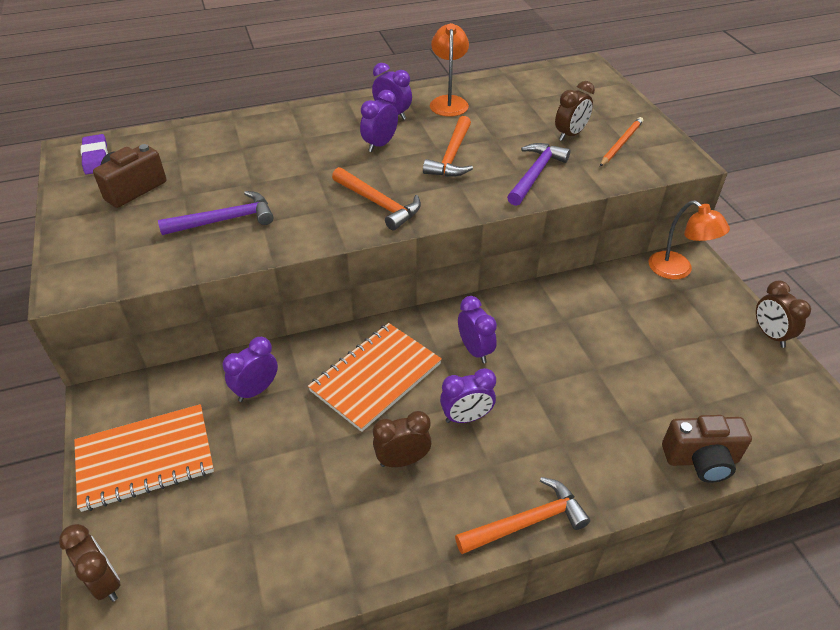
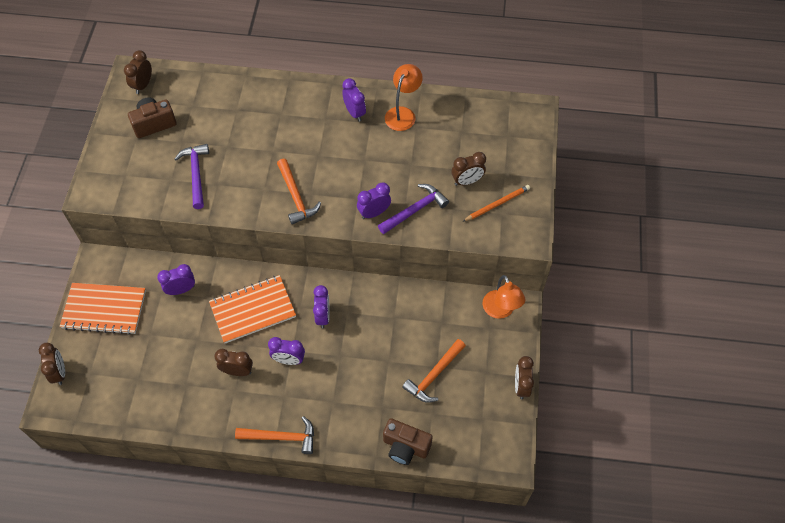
camera: 25 degrees right, 15 degrees up
(96, 158) = (143, 85): purple eraser -> brown clock
(225, 220) = (196, 174): purple hammer -> purple hammer turned 105 degrees counterclockwise
(380, 145) = (328, 141): purple clock -> purple clock (374, 213)
(451, 156) = (369, 171): orange hammer -> orange hammer (434, 375)

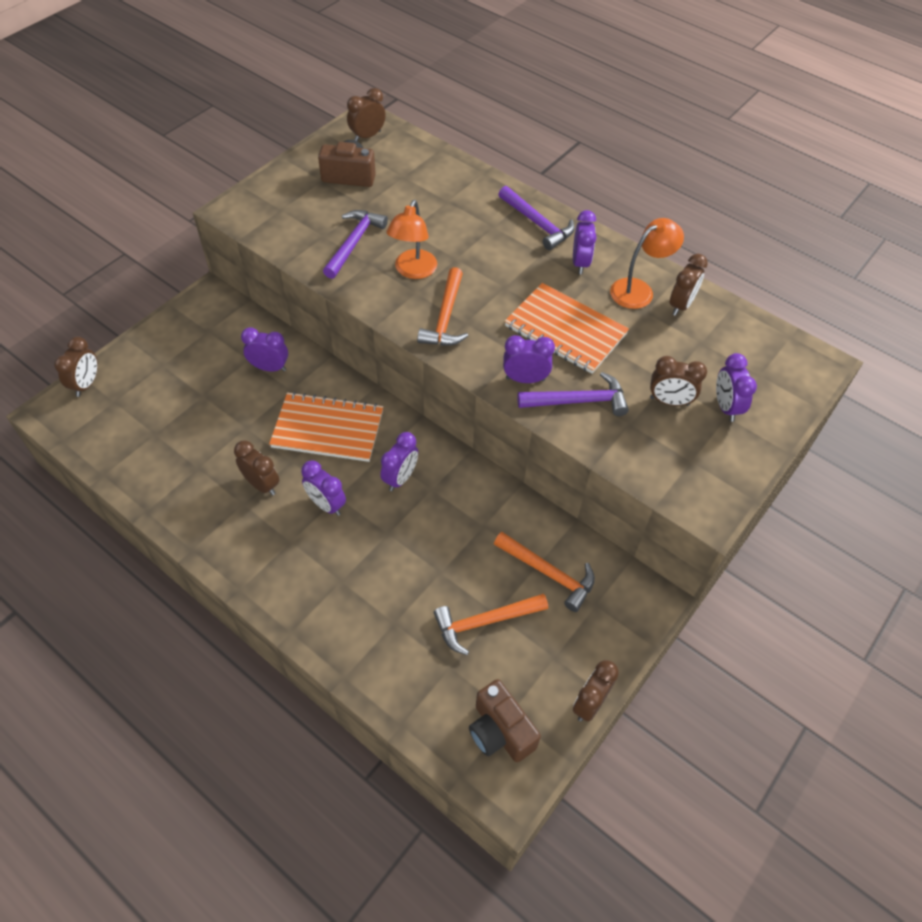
camera: 30 degrees right, 5 degrees down
(104, 309) = (179, 346): orange notebook -> orange notebook (565, 330)
(281, 437) = (253, 587): orange hammer -> orange hammer (548, 573)
(308, 97) = (537, 224): none -> purple hammer
(405, 447) = (387, 688): brown camera -> brown camera (500, 731)
(434, 111) = (681, 305): none -> brown clock
(497, 204) = (692, 447): orange pencil -> none
(500, 167) = (726, 407): none -> purple clock
(500, 311) = (624, 592): orange lamp -> orange lamp (413, 271)

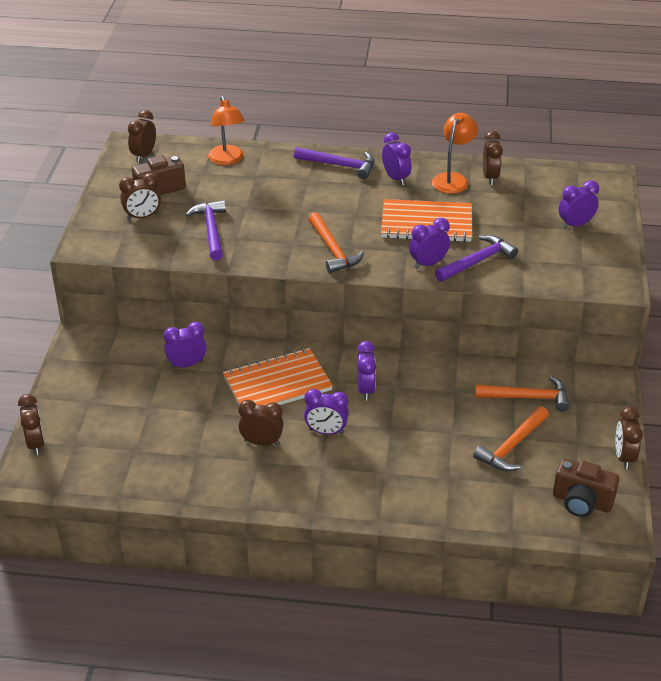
camera: 30 degrees left, 15 degrees down
(413, 271) = (277, 230): orange lamp -> orange lamp (227, 160)
(669, 401) = (537, 236): brown clock -> brown clock (142, 217)
(726, 407) = (575, 225): purple clock -> purple clock turned 105 degrees clockwise

